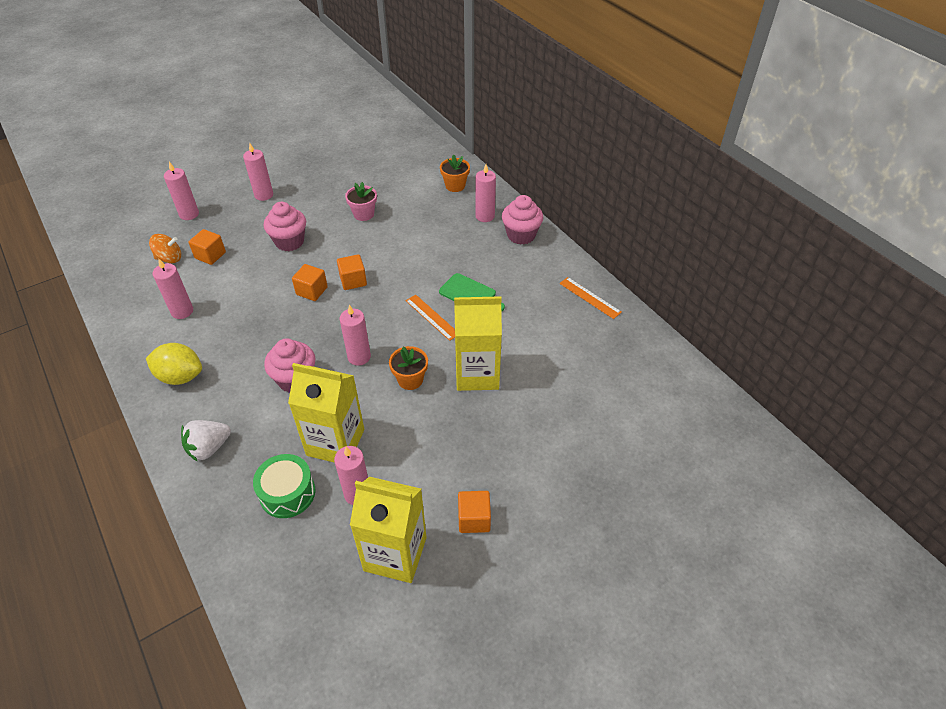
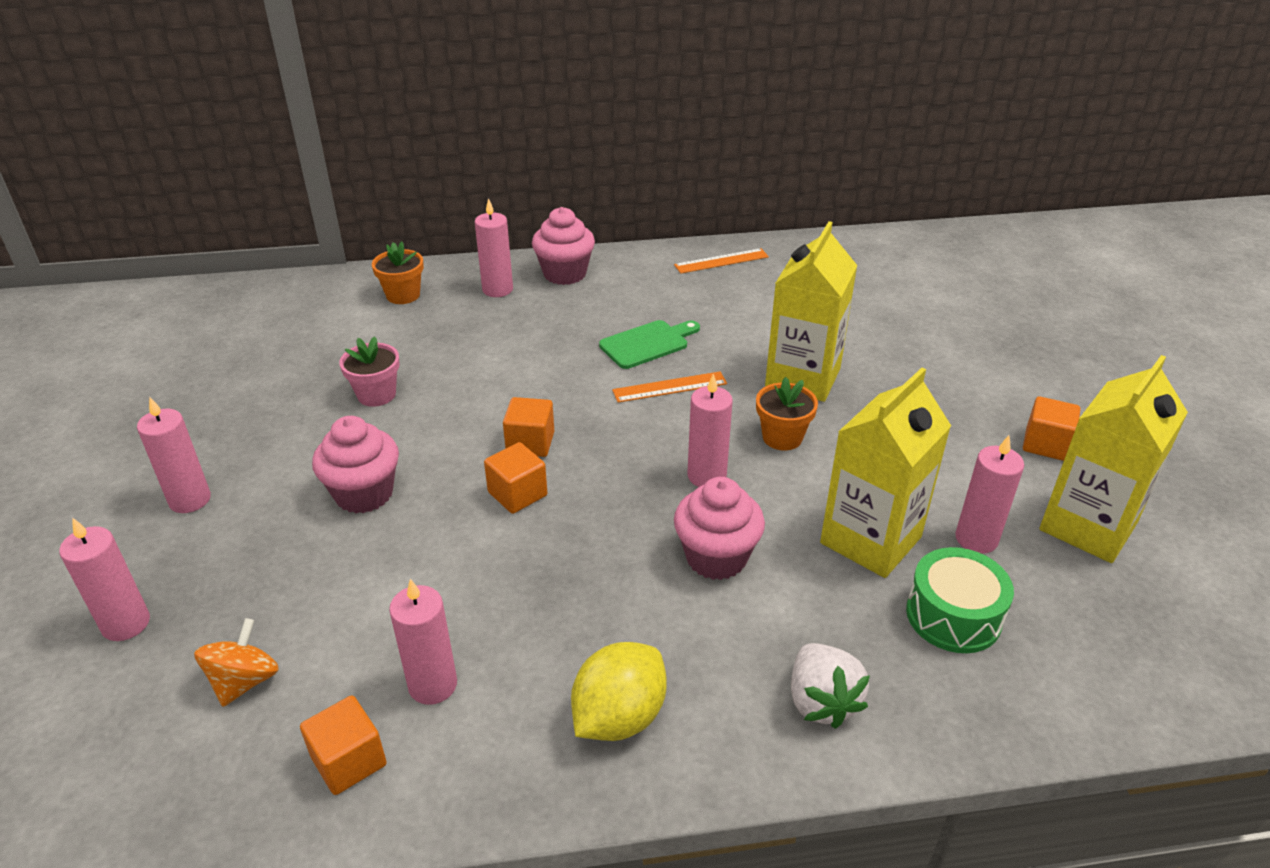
camera: 65 degrees left, 10 degrees down
(210, 255) = (298, 611): orange cube -> orange cube (349, 761)

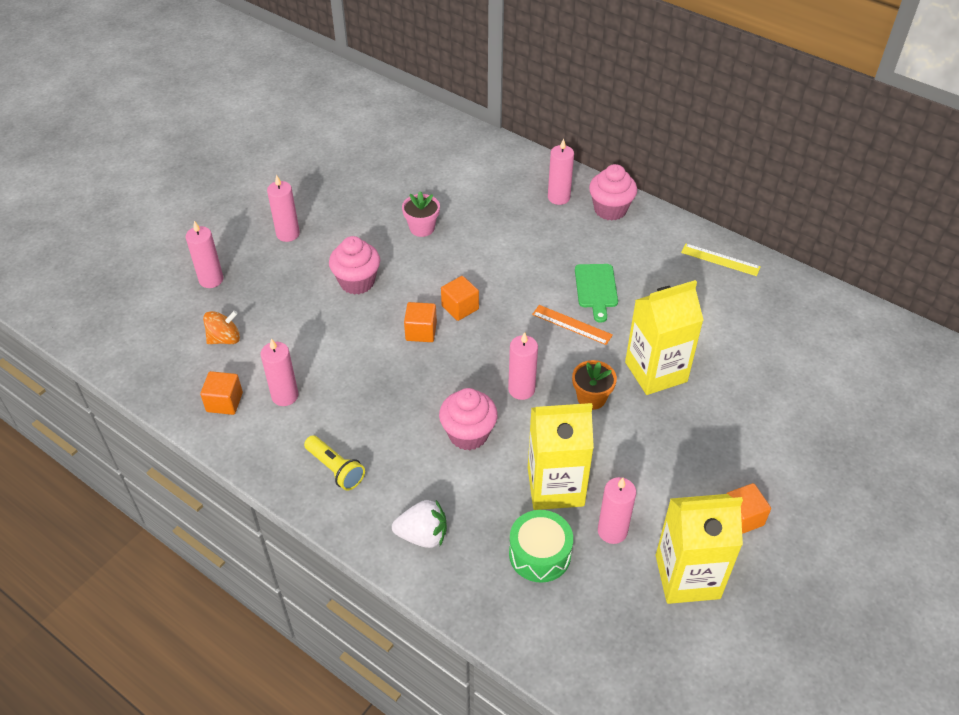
camera: 45 degrees right, 10 degrees up
(403, 295) = (504, 170): orange flower pot -> none
(619, 717) = (335, 469): yellow lemon -> yellow flashlight
(647, 344) = (596, 289): green cutting board -> green cutting board turned 75 degrees clockwise
(721, 261) = (720, 259): orange ruler -> yellow ruler
(821, 701) = (423, 535): white strawberry -> white strawberry turned 120 degrees counterclockwise

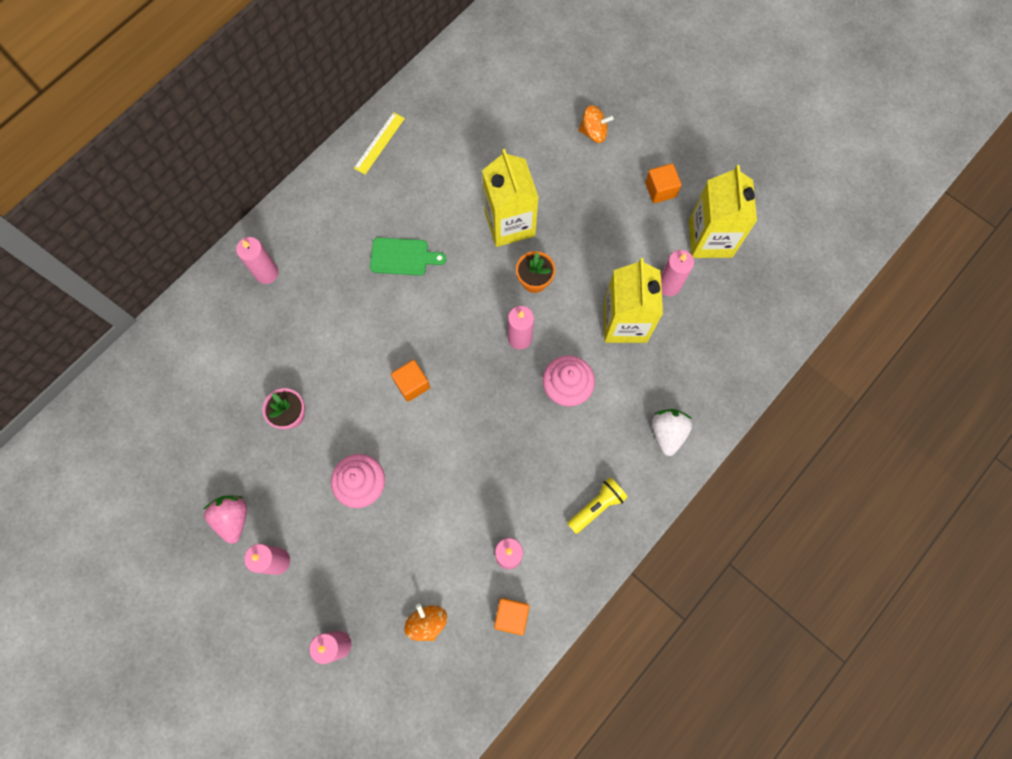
camera: 85 degrees left, 25 degrees up
(326, 203) = (233, 518): none -> pink strawberry
(421, 331) = (439, 423): orange cube -> none
(539, 554) = (688, 342): green drum -> none
(572, 325) = (446, 285): orange ruler -> none
(610, 209) = (294, 227): pink cupcake -> none
(799, 444) = (593, 132): none -> orange spinning top

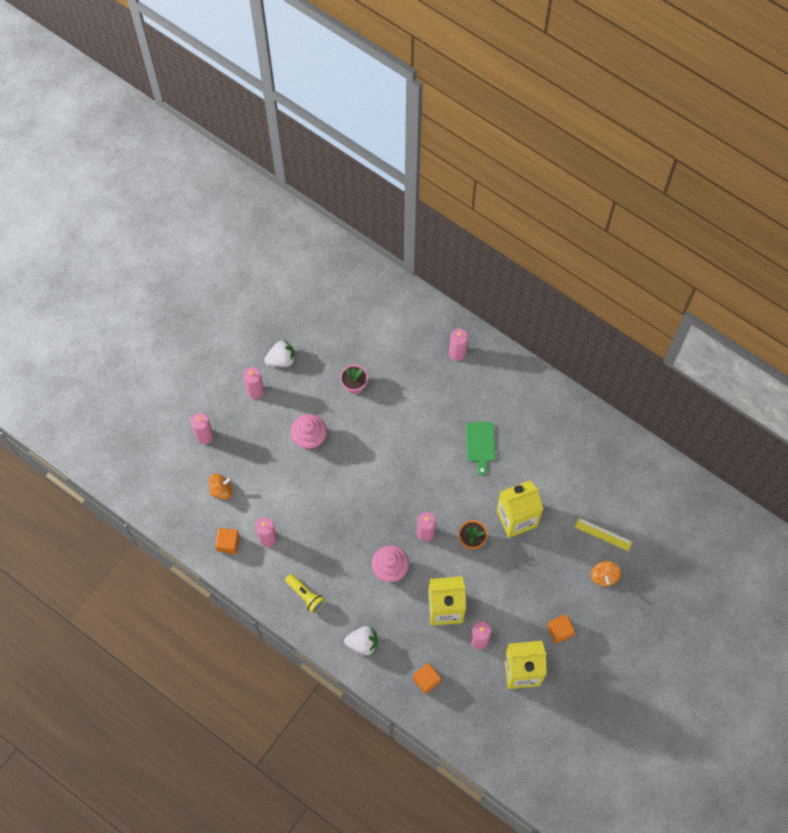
camera: 85 degrees right, 5 degrees down
(233, 518) = (281, 359): pink strawberry -> white strawberry
(379, 143) = (572, 416): yellow ruler -> yellow ruler (603, 534)
(412, 384) = (383, 462): orange cube -> orange cube (426, 680)

